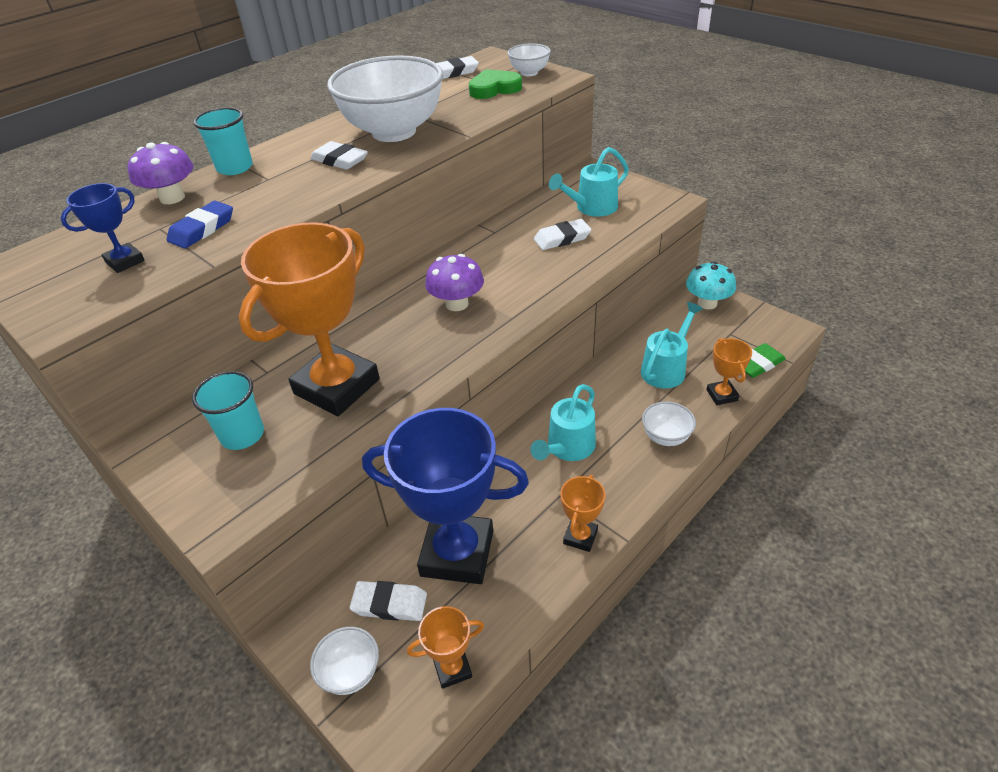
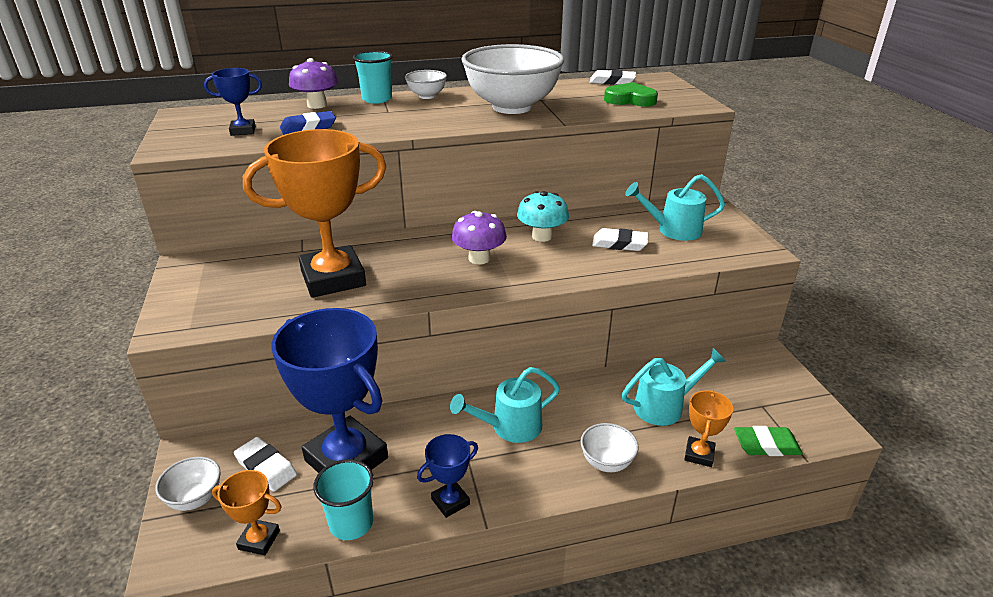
camera: 30 degrees right, 10 degrees down
(242, 435) = (243, 282): turquoise cup -> turquoise cup (351, 523)
(339, 160) = (449, 114): white eraser -> none
(529, 73) = (676, 96): white bowl -> white bowl (427, 96)
(580, 537) = (450, 501): orange trophy -> blue trophy
(707, 303) = (763, 369): turquoise mushroom -> turquoise mushroom (542, 236)

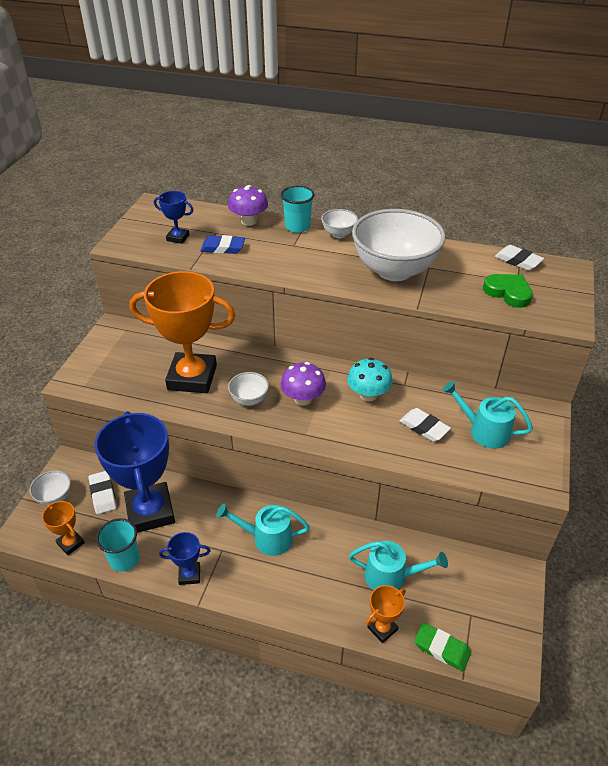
camera: 30 degrees right, 10 degrees up
(606, 462) = (310, 600): white bowl -> white bowl (249, 399)

